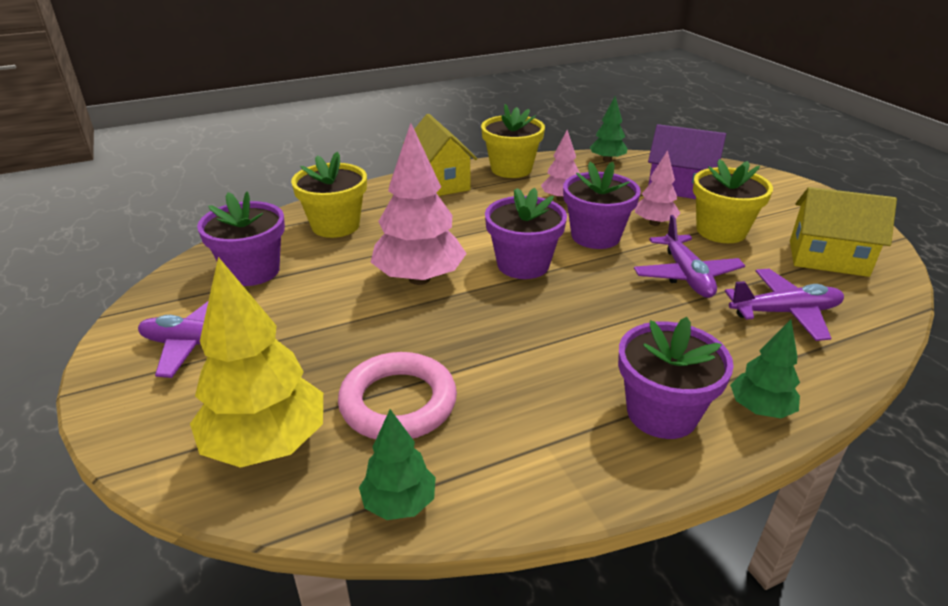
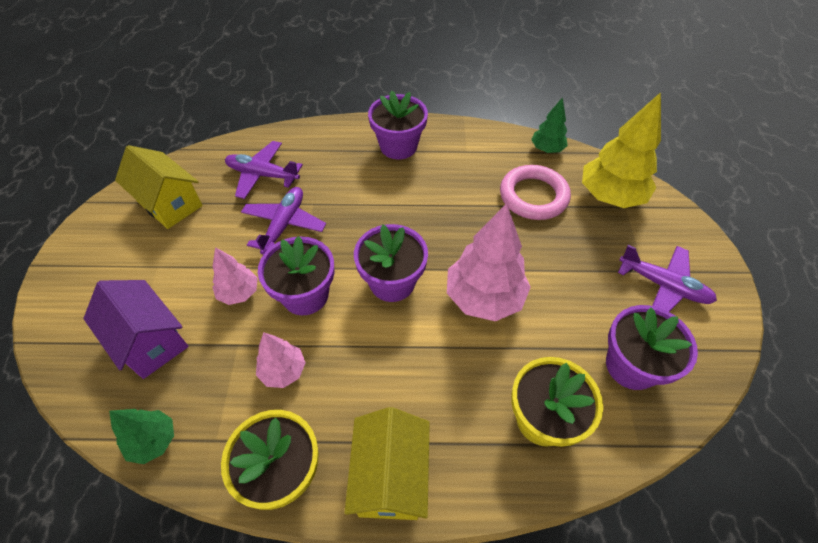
camera: 155 degrees left, 20 degrees up
(721, 231) = (200, 260): yellow flower pot -> none
(760, 409) = (350, 133): green tree -> none

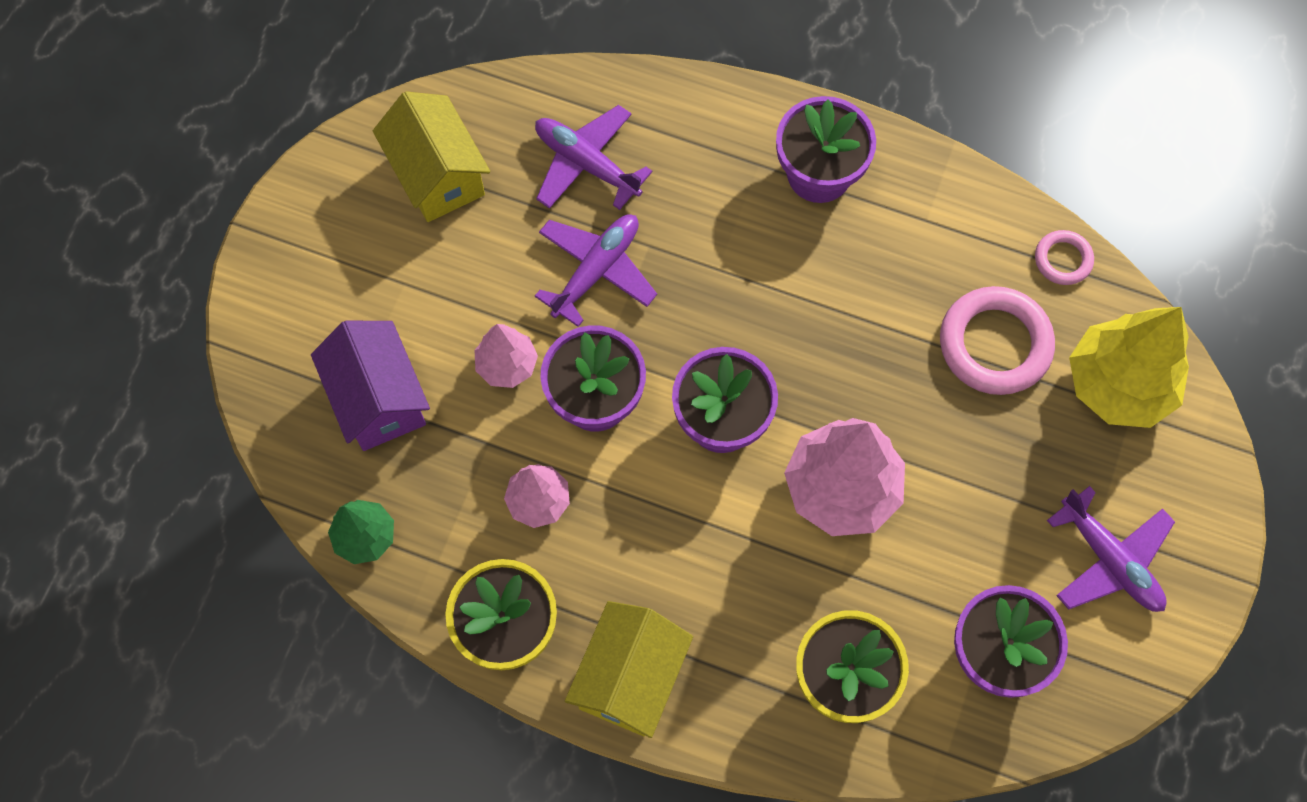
camera: 20 degrees right, 15 degrees up
(547, 149) = (1063, 260): green tree -> pink ring

